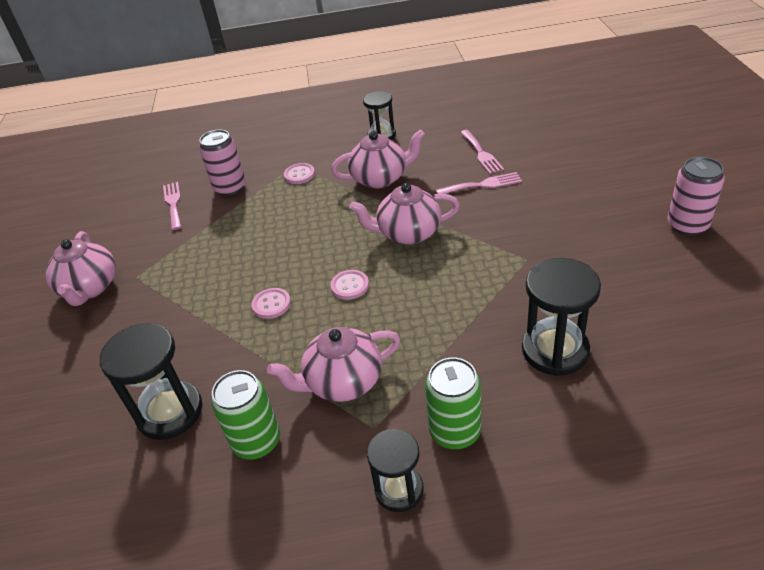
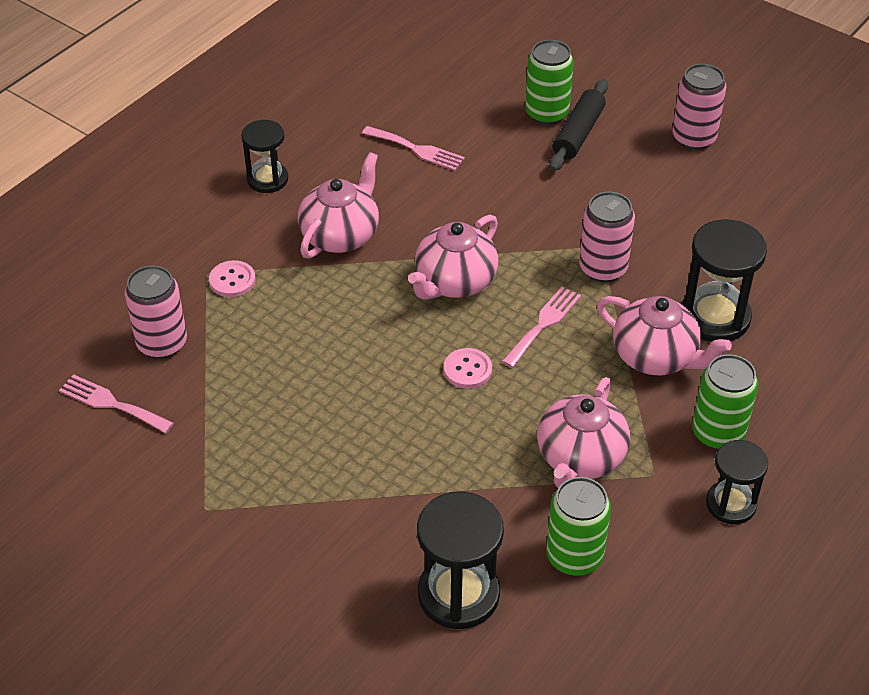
camera: 50 degrees left, 5 degrees up
(90, 288) = (165, 557): pink teapot -> pink teapot (656, 357)
(271, 304) = (412, 437): pink button -> none
(482, 185) = (463, 187): pink fork -> pink fork (543, 324)
(512, 274) = (603, 268): none -> pink can
(591, 167) = (547, 113): none -> green can
(599, 187) = (578, 133): none -> black rolling pin

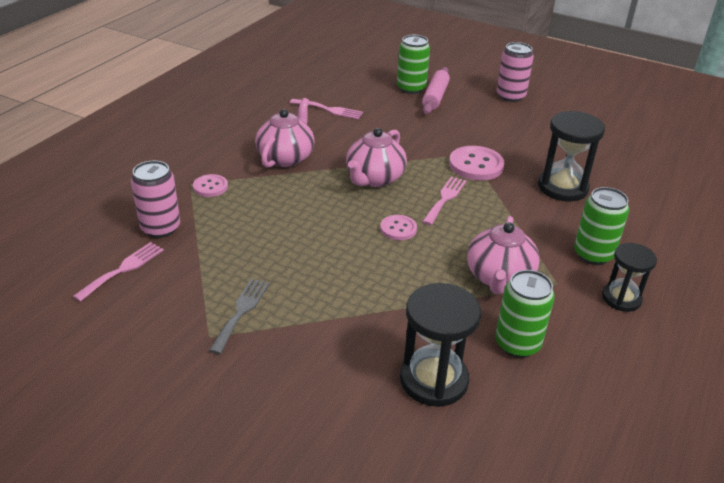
camera: 10 degrees left, 10 degrees down
(111, 403) = (123, 269): pink fork -> pink fork turned 105 degrees clockwise
(247, 478) = (241, 311): none -> grey fork
(267, 179) = (227, 130): black hourglass -> none
(578, 133) = (435, 97): black rolling pin -> pink rolling pin
(603, 268) = (476, 165): pink can -> pink button
(656, 357) = (531, 212): pink teapot -> none

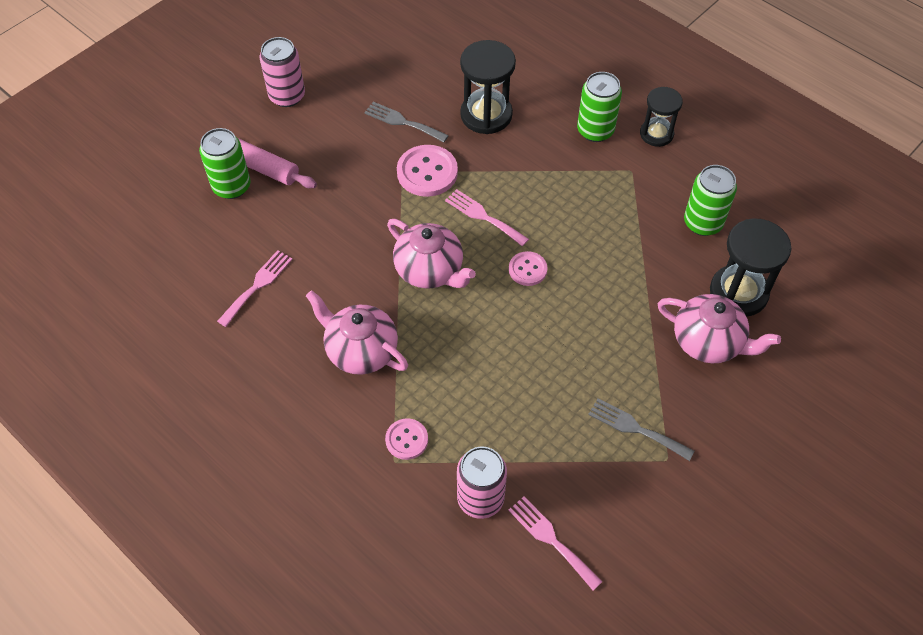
camera: 75 degrees left, 20 degrees up
(499, 278) = (616, 209): pink teapot -> pink teapot (708, 342)
(522, 147) = (402, 122): none -> grey fork

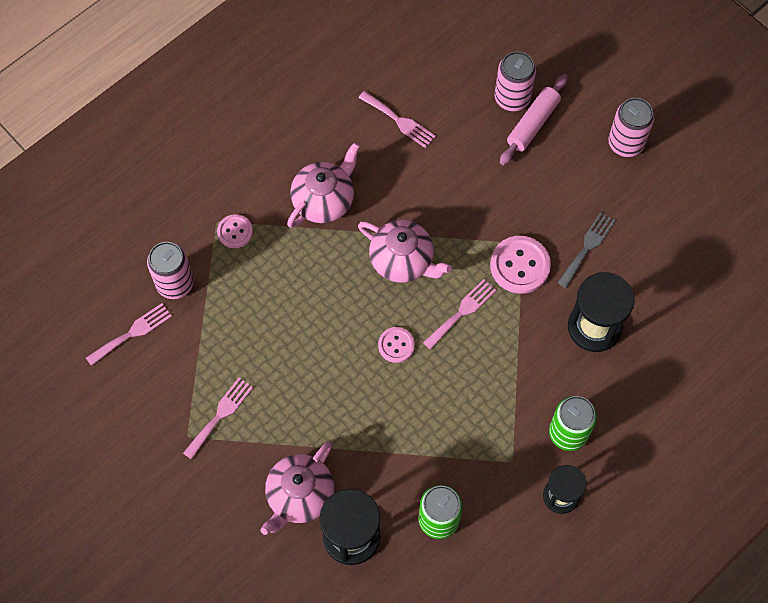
camera: 95 degrees right, 10 degrees up
(232, 186) = (512, 98): green can -> pink can
(430, 270) = (403, 261): pink teapot -> pink teapot turned 105 degrees counterclockwise
(636, 428) = (220, 415): grey fork -> pink fork

